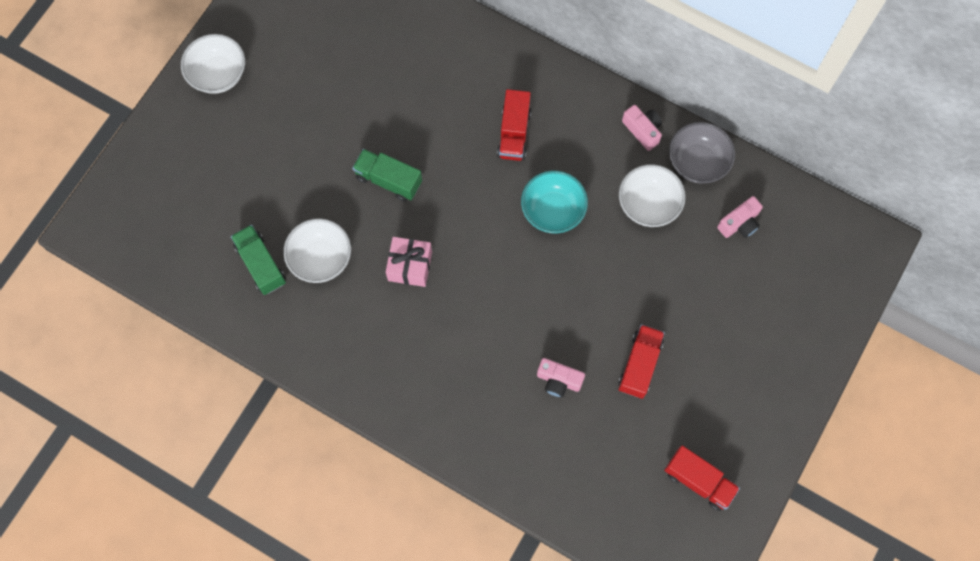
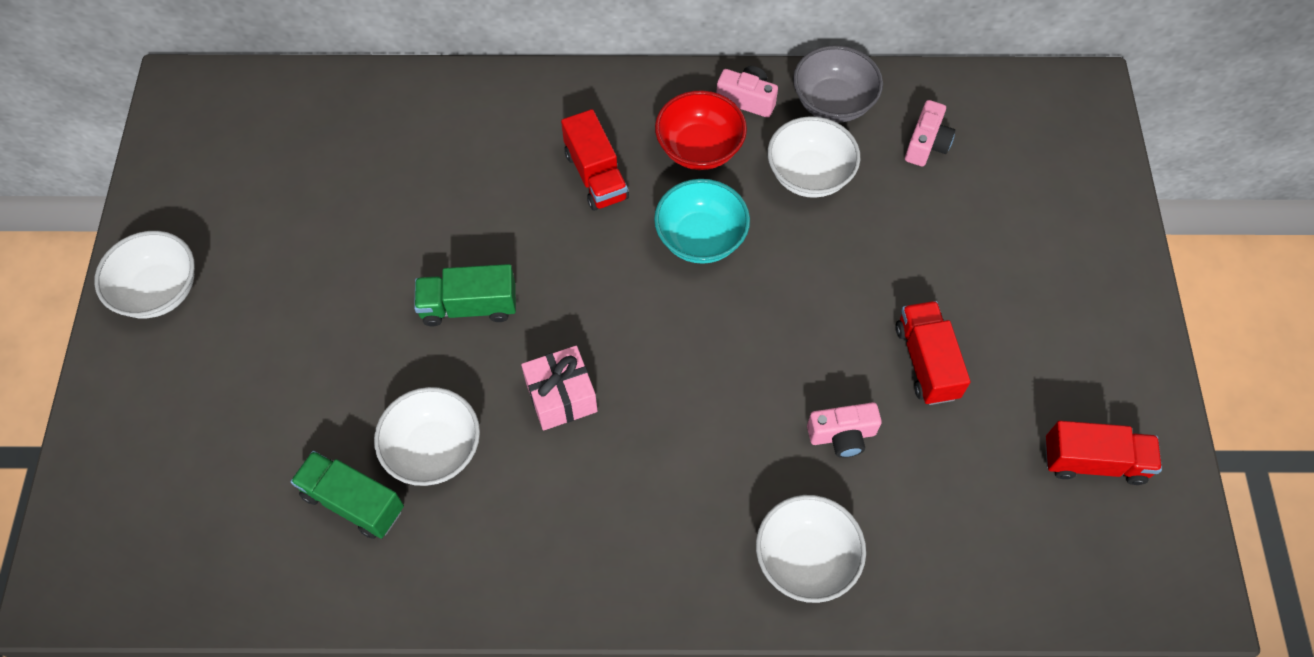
camera: 30 degrees left, 10 degrees down
(490, 439) = (805, 559): none -> white bowl
(590, 149) = (699, 149): none -> red bowl

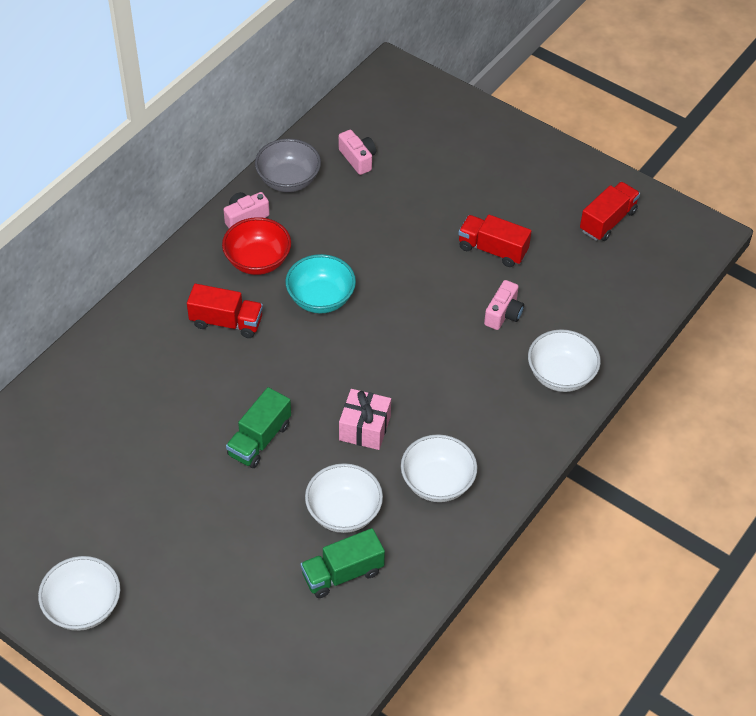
camera: 55 degrees left, 10 degrees down
(809, 175) = (327, 223): white bowl -> white bowl (437, 482)

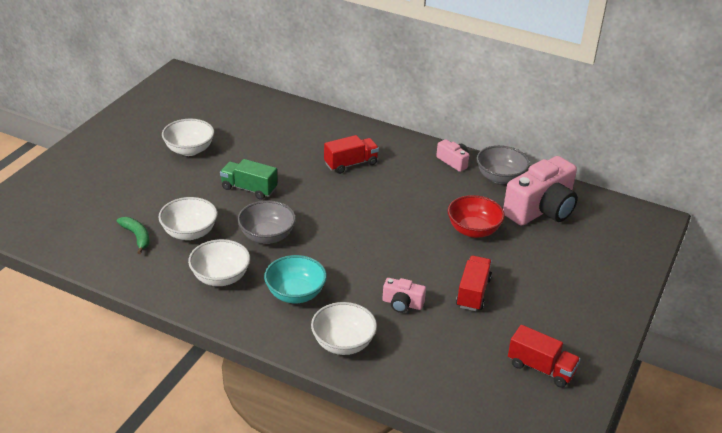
camera: 80 degrees right, 15 degrees down
(83, 607) = (113, 136): white bowl -> white bowl (189, 150)
(226, 322) = (351, 164): red truck -> red truck turned 120 degrees counterclockwise
(258, 261) = (413, 171): red bowl -> red bowl (473, 230)
(321, 299) = (386, 204): turquoise bowl -> turquoise bowl (295, 294)
(342, 573) = (137, 237): green truck -> green banana
(358, 159) = (541, 209): pink camera -> pink camera, size x2.13
(364, 428) = (267, 236): pink gift -> grey bowl

